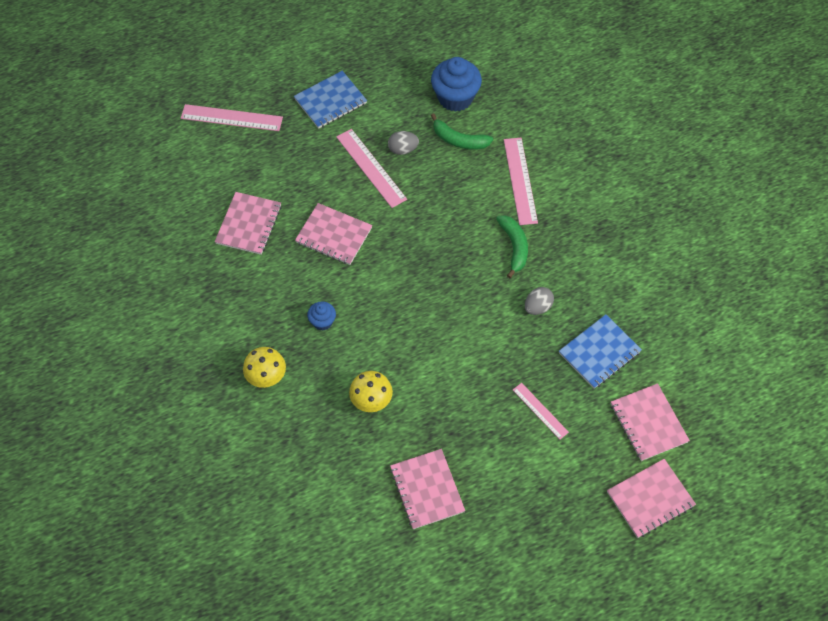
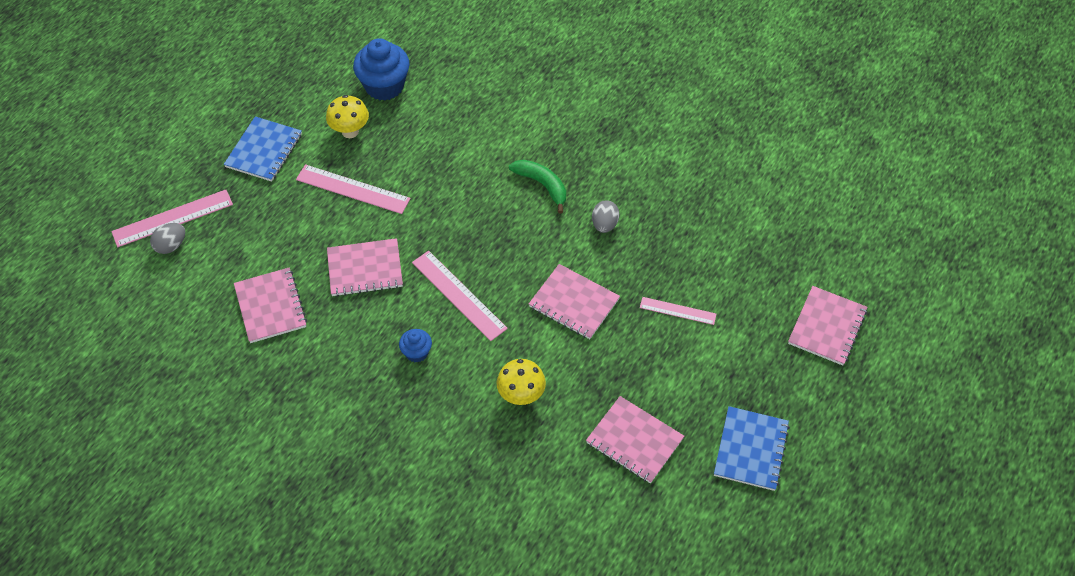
camera: 35 degrees left, 5 degrees down
(267, 378) = (403, 436): yellow mushroom -> yellow mushroom (350, 131)
(403, 149) = (370, 157): grey egg -> grey egg (171, 246)
(459, 140) = (417, 121): green banana -> none
(520, 180) = (502, 126): pink ruler -> pink ruler (459, 295)
(599, 353) = (688, 232): blue notebook -> blue notebook (751, 449)
(648, 423) = (775, 266): pink notebook -> pink notebook (574, 303)

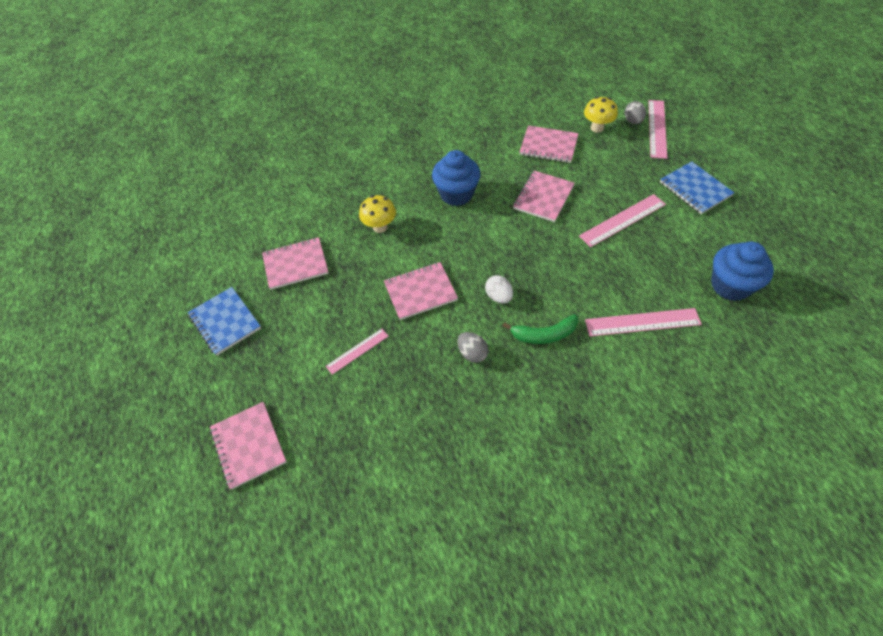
camera: 130 degrees right, 0 degrees up
(350, 131) = (686, 242): yellow mushroom -> yellow mushroom (597, 128)
(416, 352) = (456, 194): blue cupcake -> blue cupcake, size x1.96
(459, 295) = (482, 234): pink ruler -> pink ruler (642, 322)
(528, 238) = (498, 296): none -> white egg

